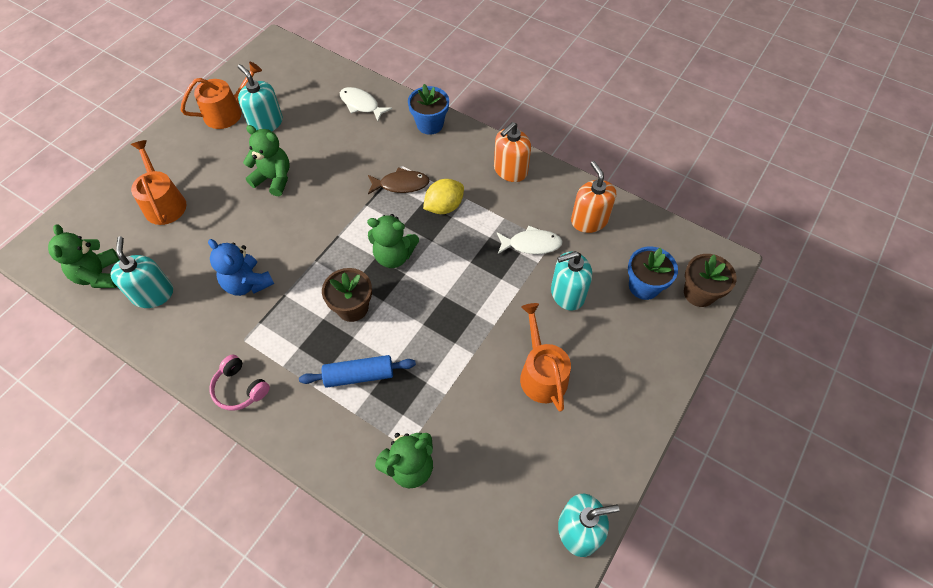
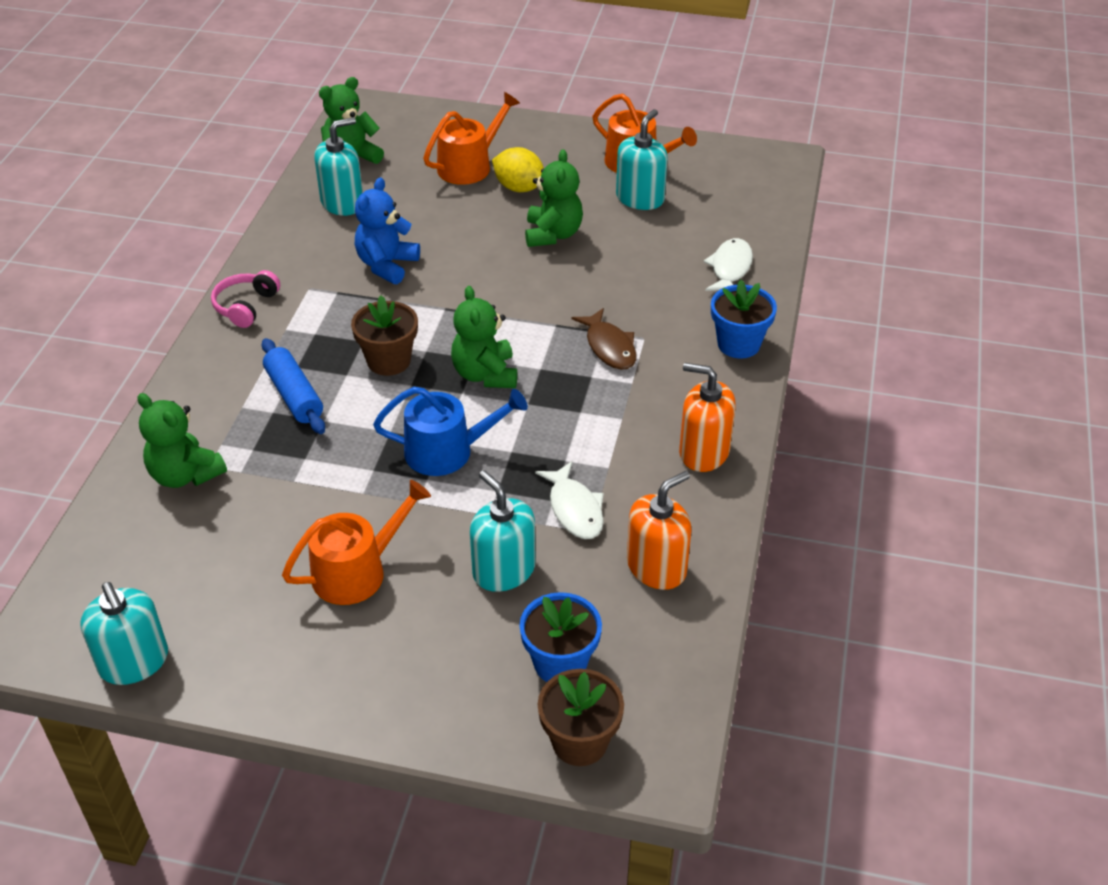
camera: 70 degrees right, 15 degrees down
(444, 207) = (594, 399): yellow lemon -> yellow lemon (519, 188)
(455, 296) = (447, 451): none -> blue watering can

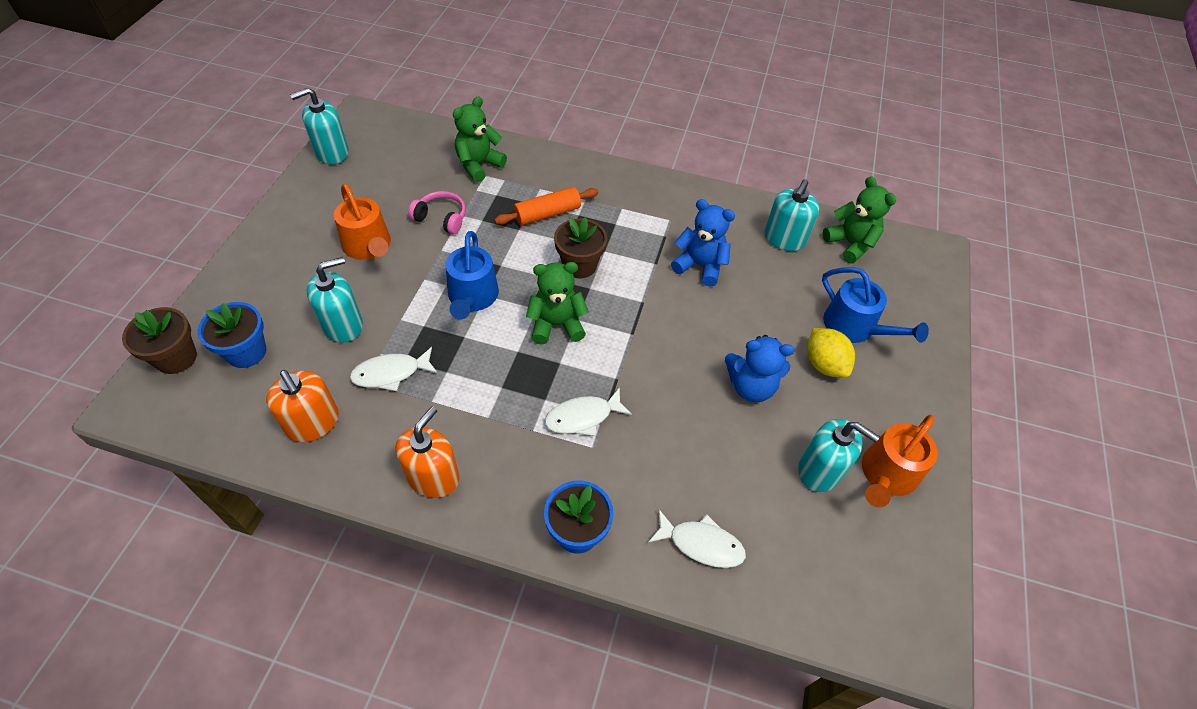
camera: 90 degrees right, 10 degrees up
(246, 306) = (649, 187): pink headphones -> pink headphones (441, 218)
(294, 395) = (547, 214): blue rolling pin -> orange rolling pin
(342, 203) = (784, 239): turquoise soap dispenser -> turquoise soap dispenser turned 60 degrees clockwise
(469, 166) = (854, 327): orange watering can -> blue watering can
(519, 188) = (824, 364): yellow lemon -> yellow lemon turned 60 degrees counterclockwise
(553, 234) = (750, 386): green teddy bear -> blue teddy bear
(609, 347) = (583, 417): brown fish -> white fish

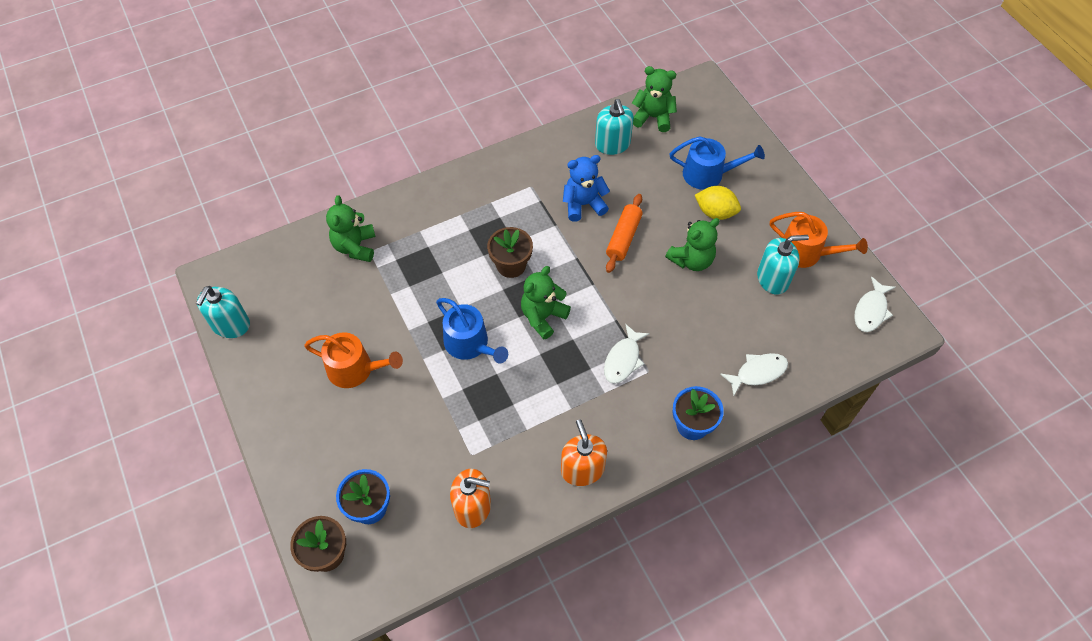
camera: 40 degrees left, 5 degrees up
(343, 325) = (410, 434): turquoise soap dispenser -> none
(391, 373) = (481, 436): white fish -> white fish (871, 310)
(441, 218) = (380, 307): pink headphones -> none
(547, 214) = (447, 245): orange rolling pin -> orange rolling pin (623, 238)
(750, 386) = (691, 260): blue teddy bear -> green teddy bear
(886, 475) = (806, 252): orange watering can -> orange watering can turned 60 degrees counterclockwise

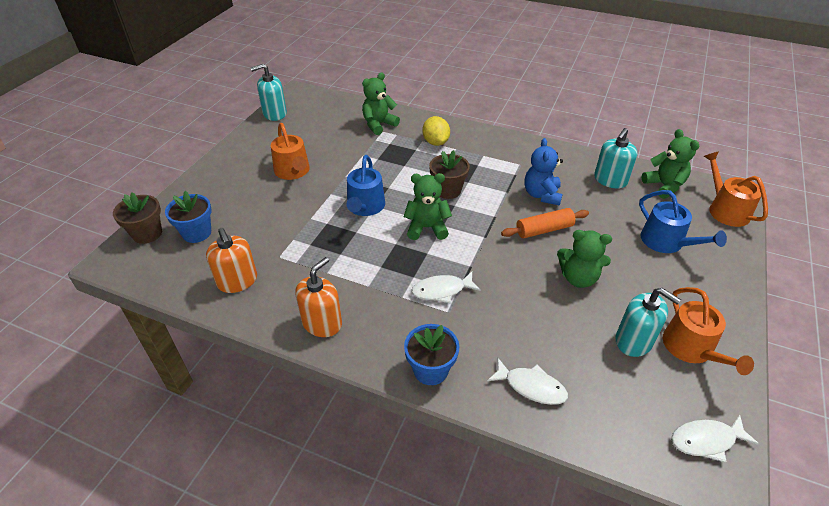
camera: 50 degrees right, 15 degrees down
(583, 204) = (541, 195): blue teddy bear -> blue teddy bear turned 120 degrees counterclockwise
(712, 107) = (725, 209): none -> orange watering can
(715, 212) = (640, 266): yellow lemon -> yellow lemon (435, 142)

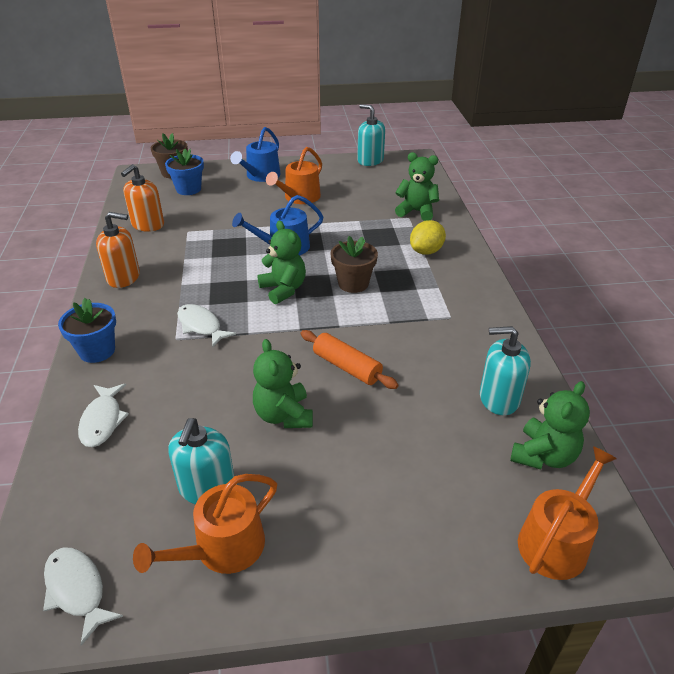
camera: 60 degrees right, 5 degrees down
(541, 195) = (409, 348): blue teddy bear -> none
(666, 242) = (415, 483): blue watering can -> blue watering can (260, 176)

